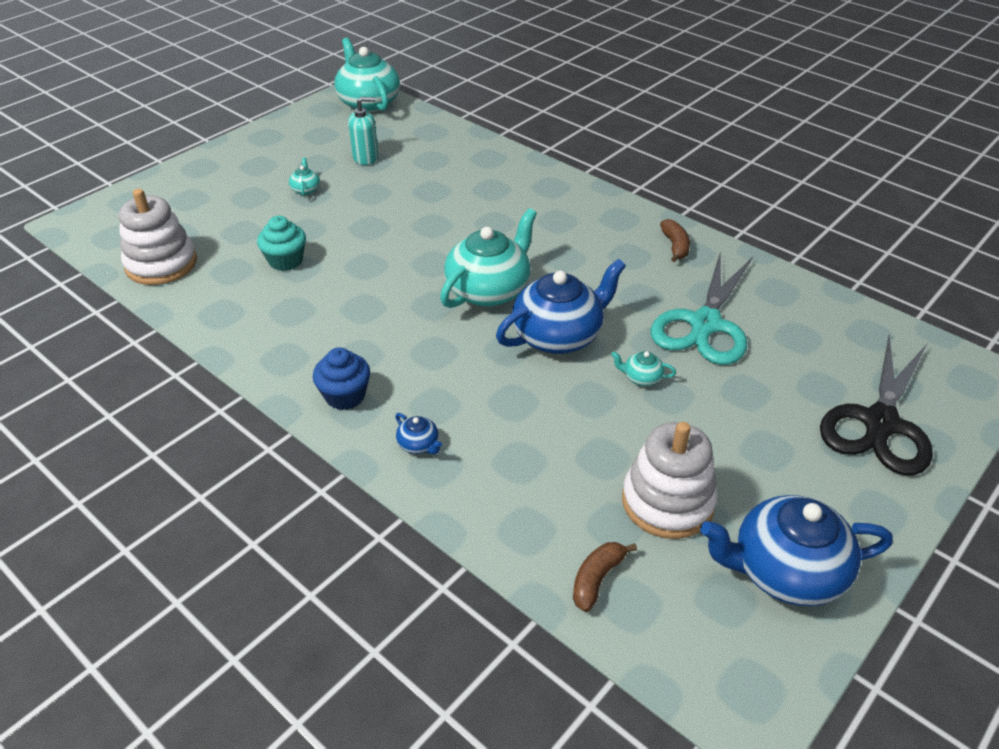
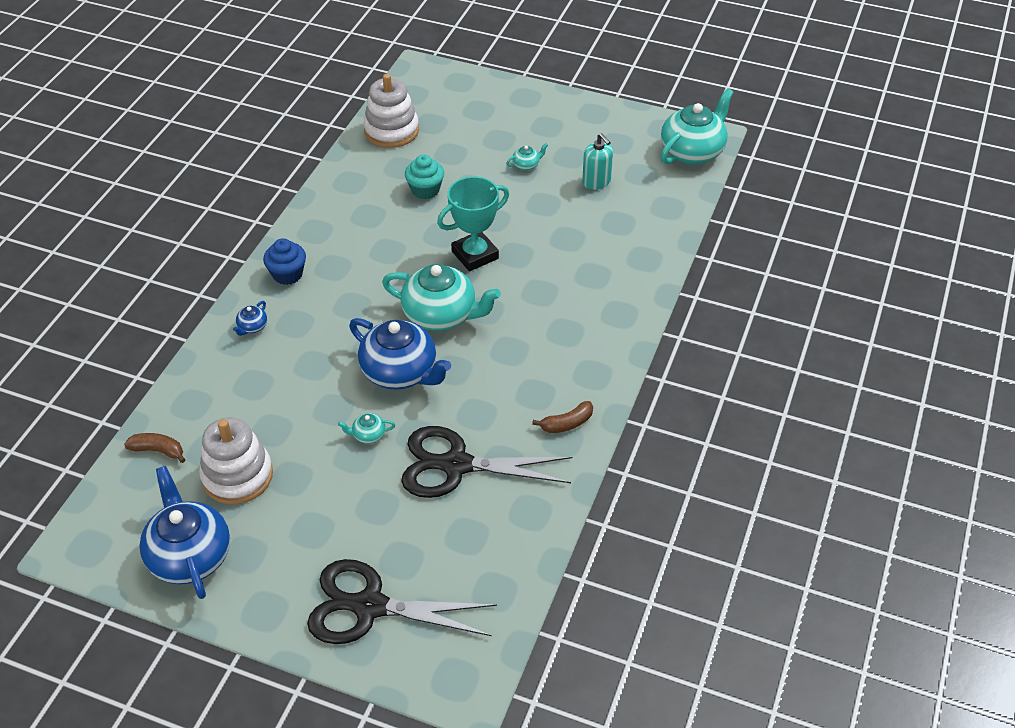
camera: 70 degrees right, 5 degrees up
(414, 249) = (475, 255): none -> turquoise trophy
(641, 378) = (368, 435): turquoise teapot -> turquoise teapot turned 90 degrees counterclockwise
(705, 324) = (456, 465): turquoise scissors -> black scissors

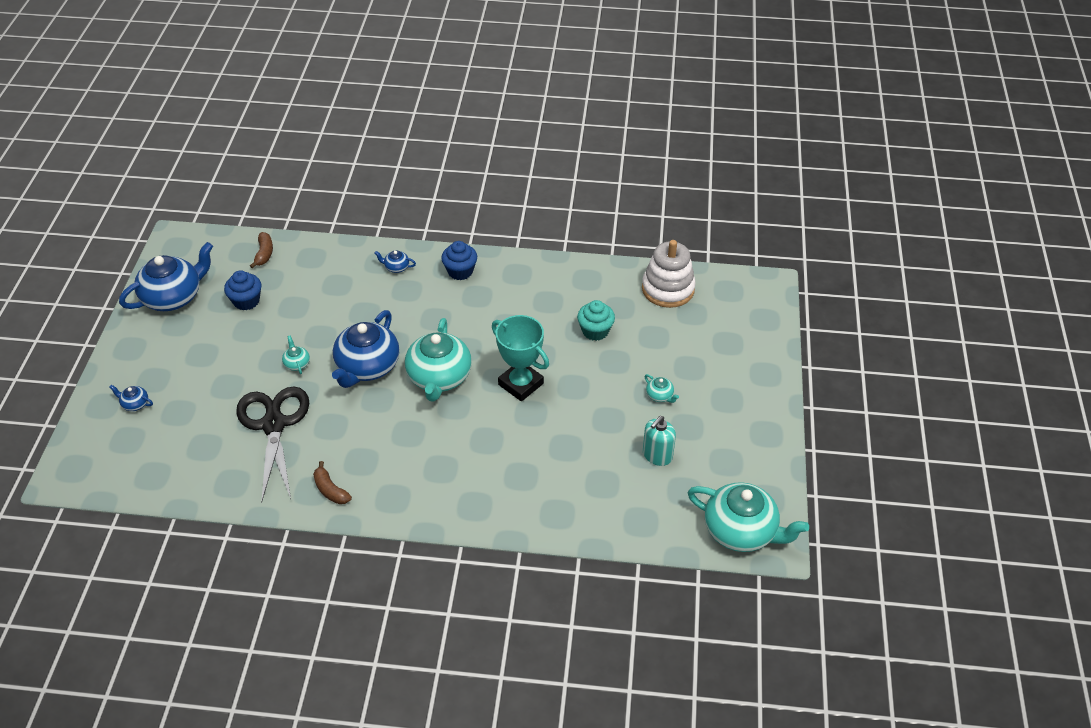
camera: 75 degrees right, 0 degrees up
(237, 476) = (246, 301): white stacking toy -> blue cupcake
(369, 606) = (135, 404): black scissors -> blue teapot

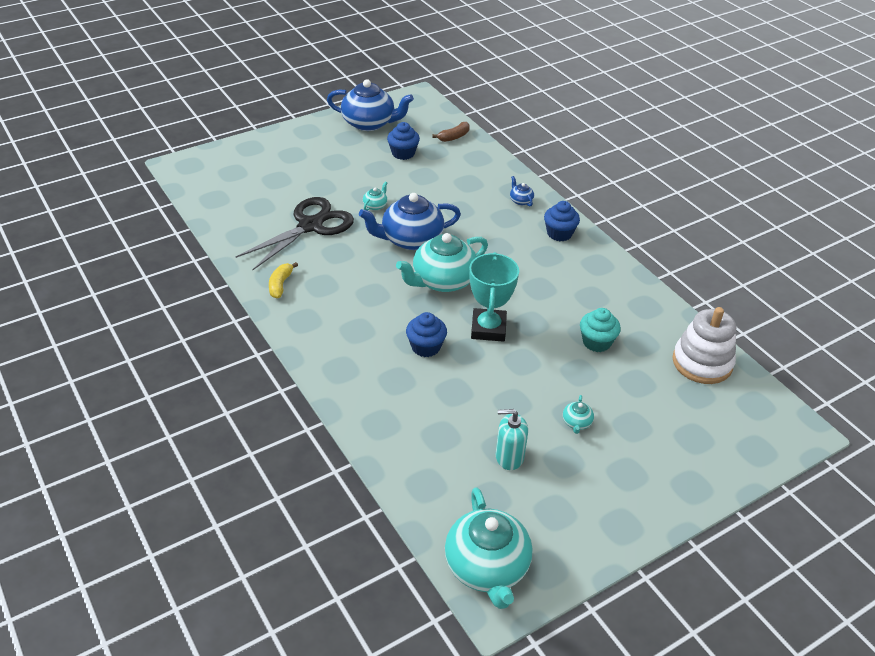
camera: 50 degrees right, 5 degrees down
(135, 404) = (264, 159): blue teapot -> none
(330, 490) = (280, 285): brown banana -> yellow banana
(502, 435) = (426, 347): none -> blue cupcake

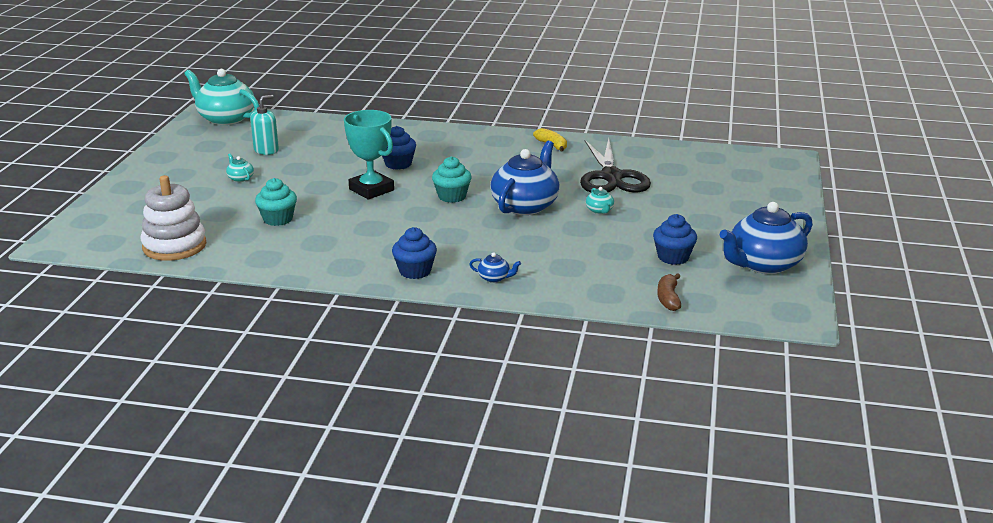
camera: 135 degrees right, 15 degrees down
(443, 281) = (452, 196): turquoise teapot -> turquoise cupcake

